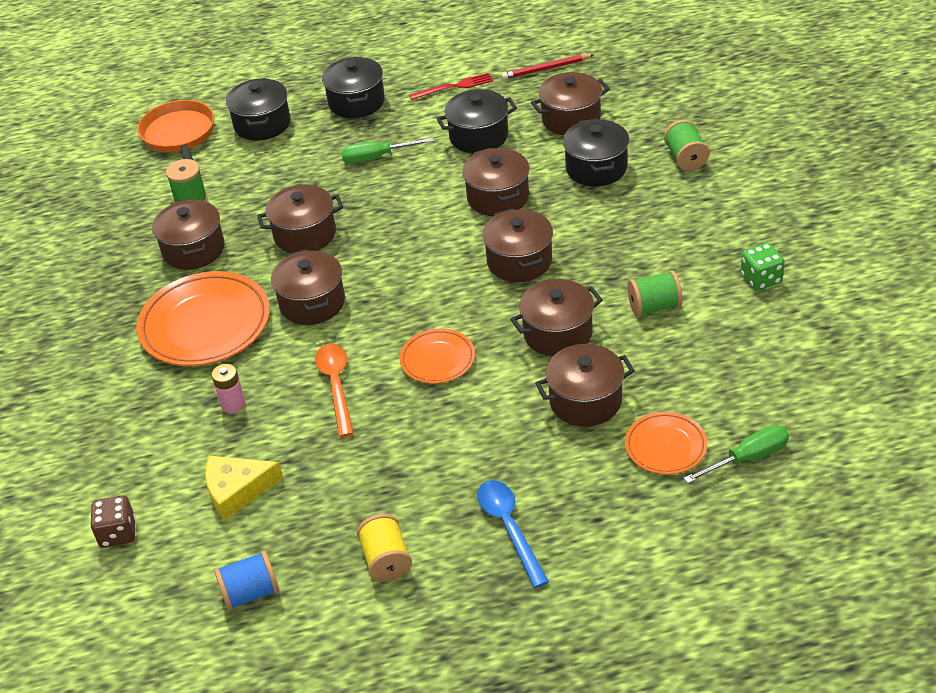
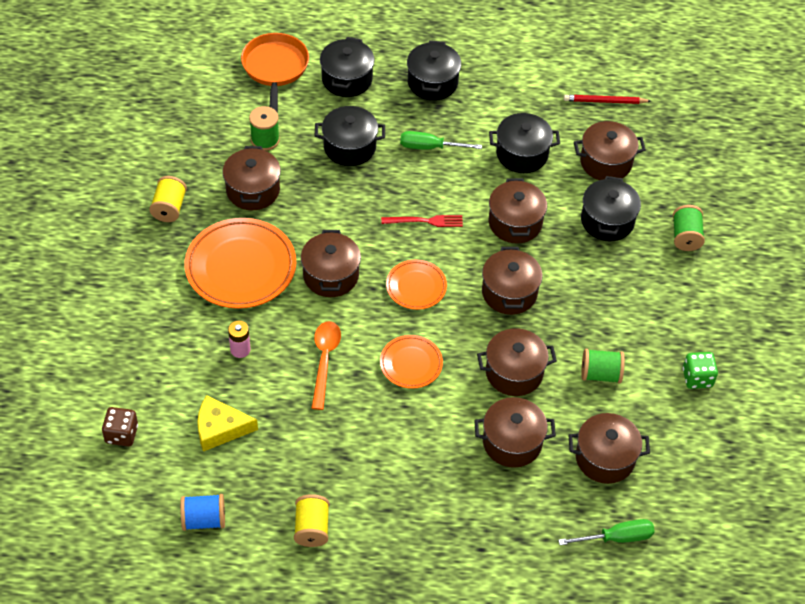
camera: 10 degrees right, 10 degrees up
(102, 293) = (169, 208): none -> yellow spool
(288, 181) = (349, 147): none -> black pot
(305, 234) = (346, 206): brown pot -> brown pot (605, 458)
(454, 87) = (520, 94): red fork -> red fork (425, 221)
(509, 528) = (412, 533): blue spoon -> none
(665, 447) = (557, 505): orange plate -> orange plate (416, 287)

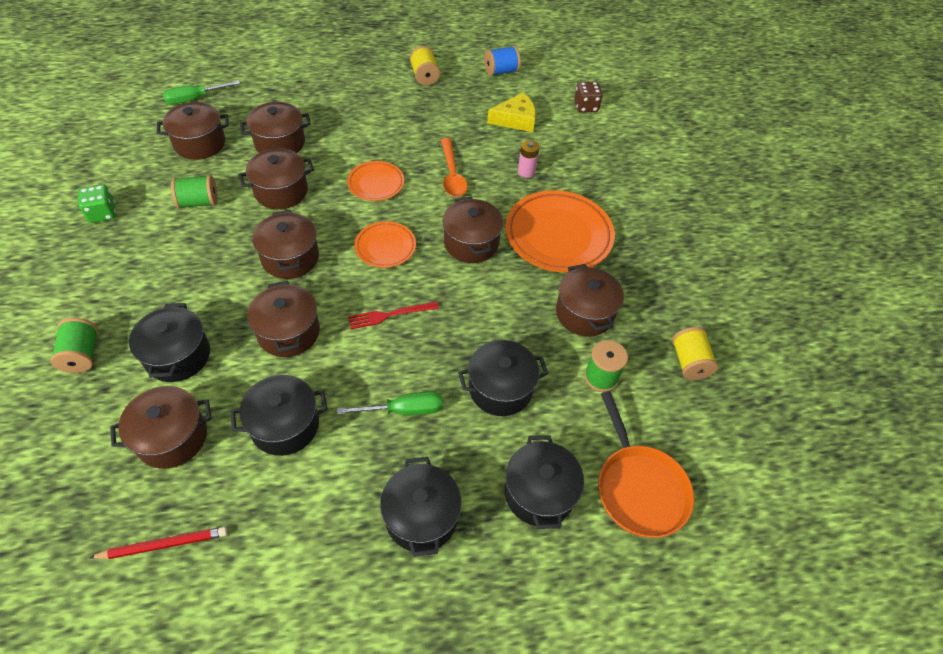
camera: 165 degrees right, 0 degrees up
(169, 208) = (656, 278): yellow spool -> yellow spool (689, 362)

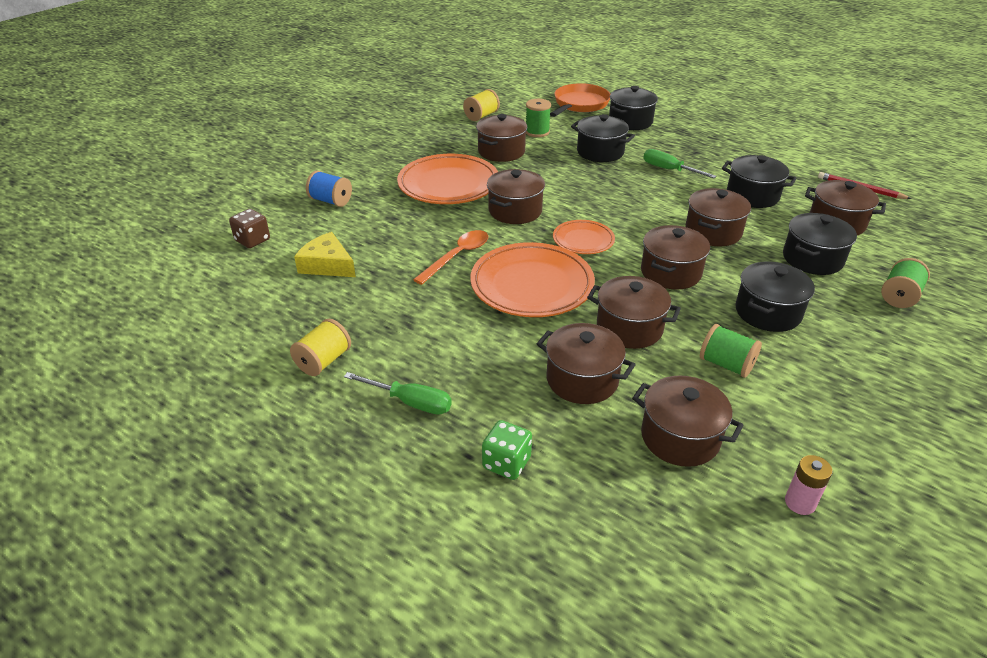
camera: 130 degrees left, 15 degrees down
(103, 213) = (848, 412): green dice -> green dice (506, 463)
(194, 99) = (639, 522): green screwdriver -> green screwdriver (410, 402)
(376, 184) = (532, 285): orange plate -> orange plate, size x1.83
(390, 315) = (627, 206): red fork -> none
(421, 517) = (701, 140): black pot -> black pot (767, 312)
(501, 71) = (245, 315): blue spool -> blue spool (331, 201)
(526, 171) = (397, 226): pink battery -> pink battery (800, 503)

